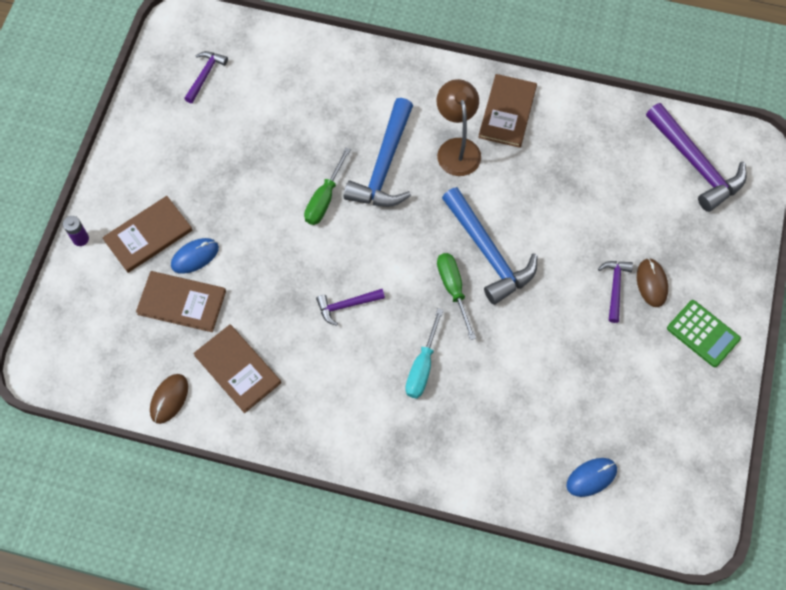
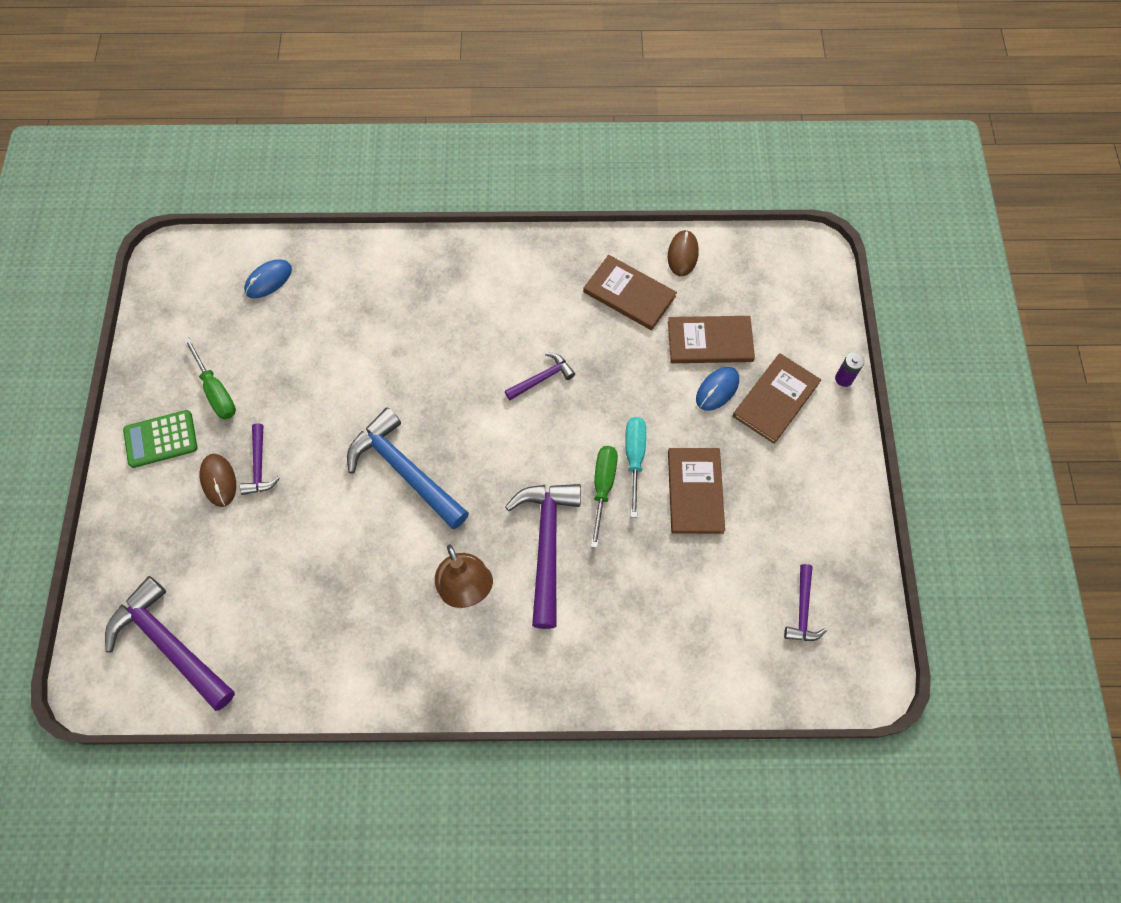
camera: 165 degrees right, 0 degrees up
(384, 166) = (546, 545): blue hammer -> purple hammer
(422, 367) = (449, 338): turquoise screwdriver -> turquoise screwdriver (634, 458)
(453, 289) = (435, 421): green screwdriver -> green screwdriver (216, 391)
(507, 112) = (413, 657): brown book -> brown book (695, 491)
(703, 334) = (161, 439): green calculator -> green calculator turned 45 degrees counterclockwise

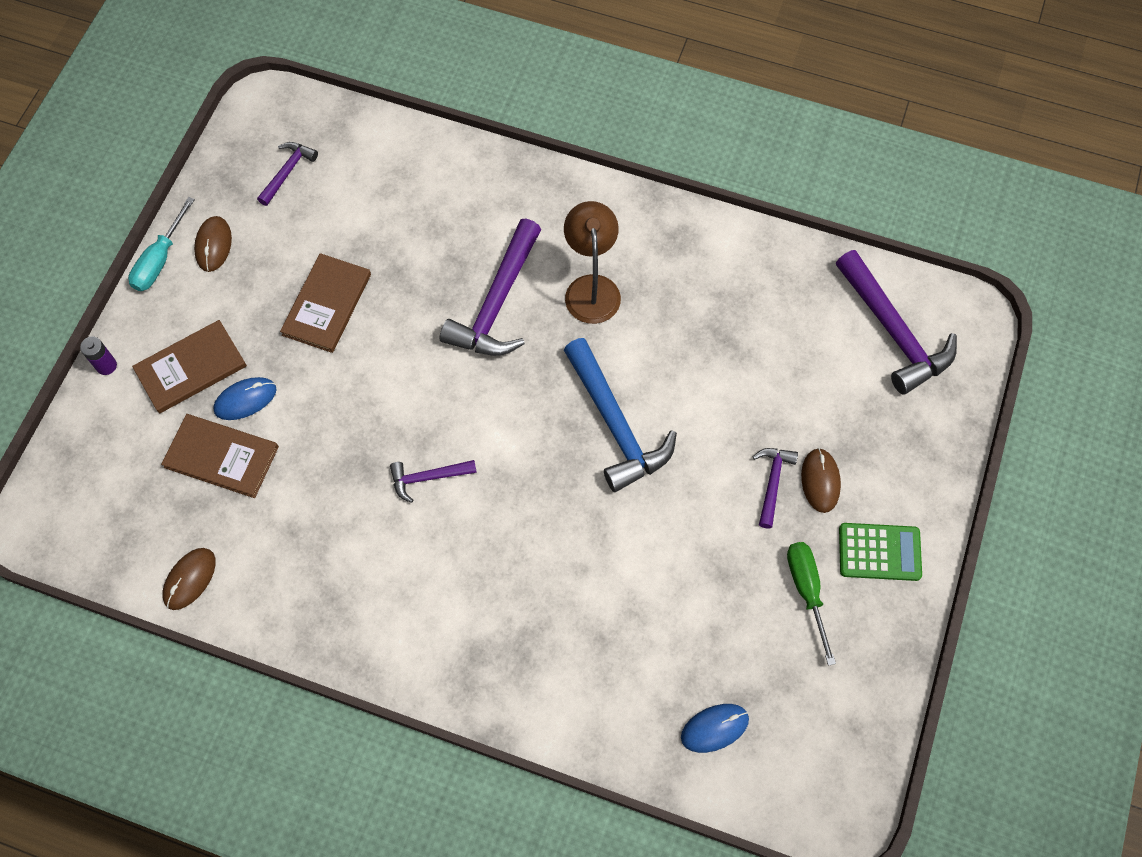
camera: 160 degrees left, 0 degrees up
(603, 487) = (417, 339): green screwdriver -> none
(629, 294) = (280, 548): brown book -> none
(634, 458) = (370, 357): turquoise screwdriver -> turquoise screwdriver (160, 260)
(824, 512) = (213, 245): none -> brown mouse

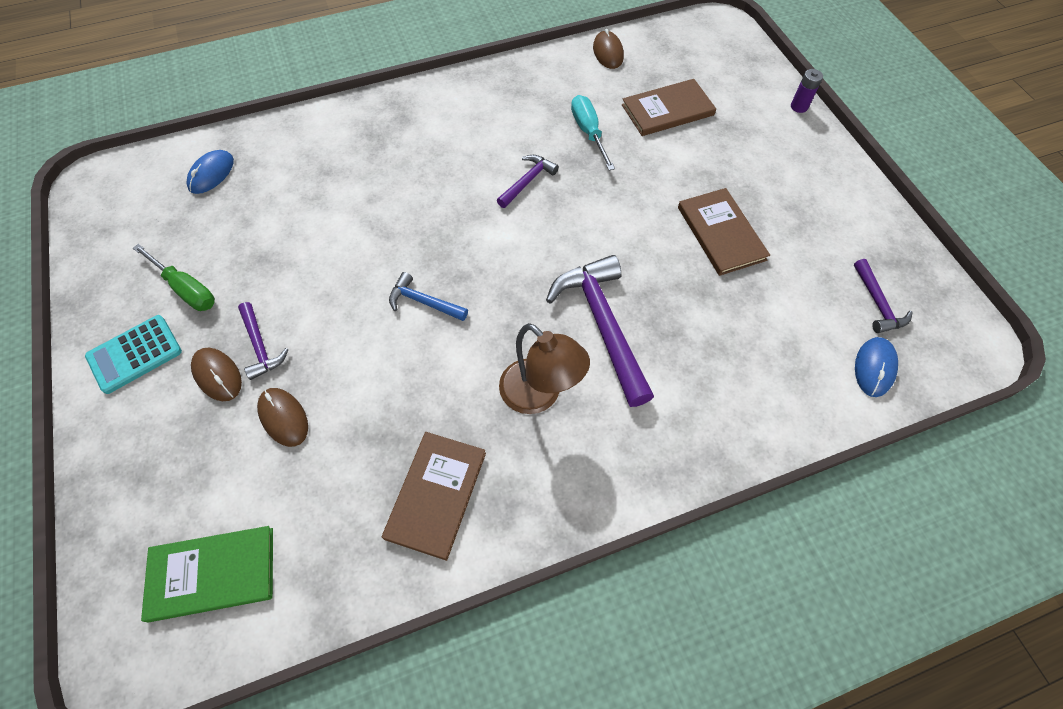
camera: 140 degrees right, 5 degrees down
(160, 260) = (863, 180): turquoise screwdriver -> turquoise screwdriver (588, 132)
(191, 368) = (750, 138): brown book -> brown book (436, 495)
(213, 245) = (846, 214): brown mouse -> brown mouse (283, 417)
(245, 399) = (695, 145): blue mouse -> blue mouse (874, 368)
(615, 425) = (423, 302): blue hammer -> blue hammer, size x0.52
(879, 552) = (135, 354): green calculator -> turquoise calculator
(893, 332) = (212, 574): purple hammer -> green book

